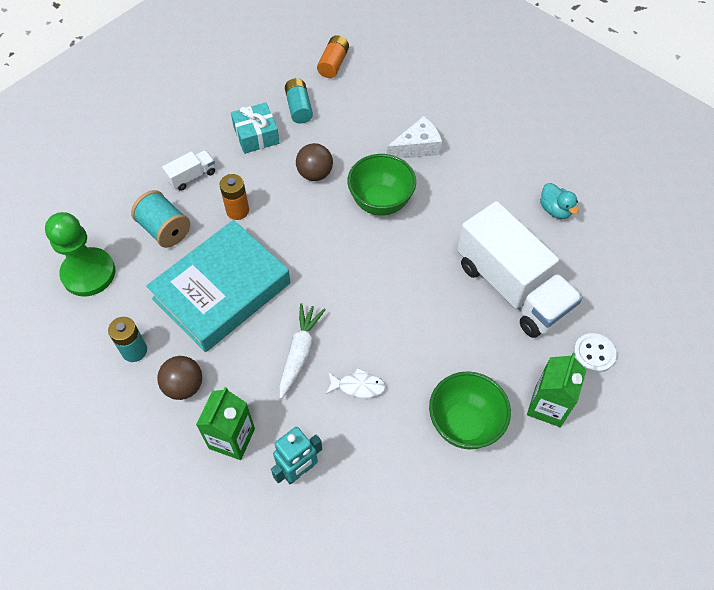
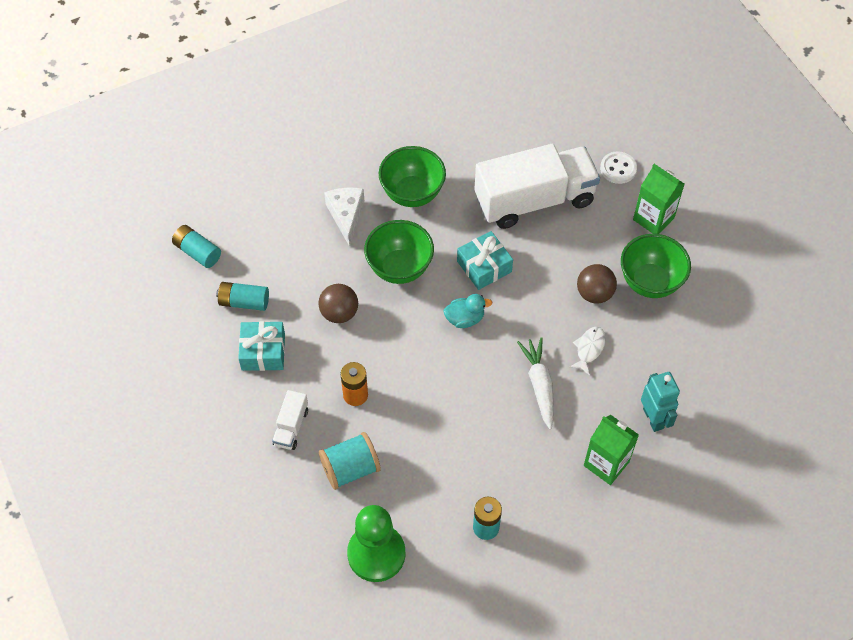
camera: 70 degrees left, 0 degrees up
(184, 386) = (540, 491): brown ball -> brown ball (594, 293)
(192, 176) = (291, 427): white truck -> white truck turned 150 degrees counterclockwise
(221, 290) = (446, 433): turquoise book -> none
(300, 353) = (539, 385): white carrot -> white carrot turned 45 degrees clockwise
(333, 64) = (197, 252): orange battery -> turquoise battery
(413, 267) = (484, 266): none -> turquoise gift
(466, 187) = (412, 194): none -> green bowl
(555, 210) = (467, 137): turquoise duck -> turquoise duck (465, 319)

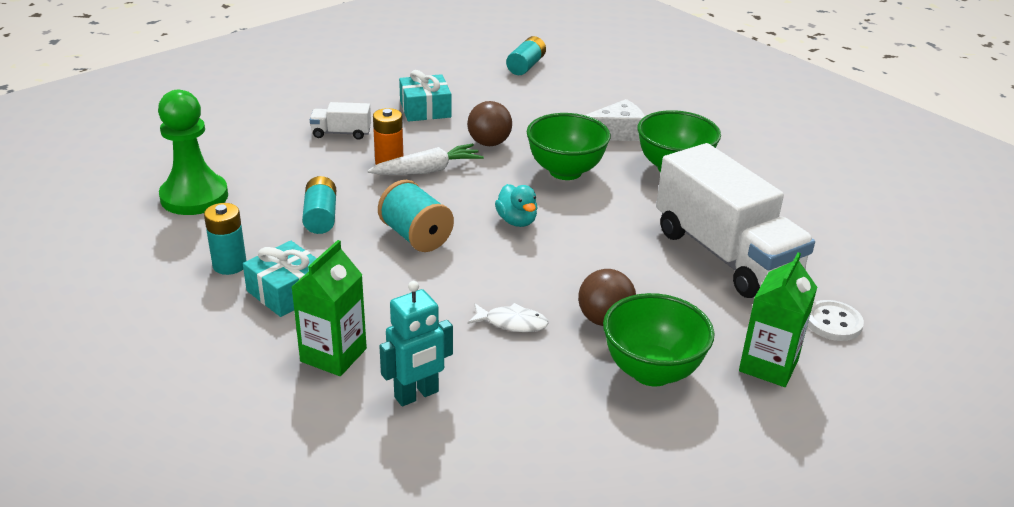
camera: 75 degrees right, 25 degrees down
(244, 302) = (480, 93): turquoise battery -> turquoise battery (321, 217)
(350, 469) = (297, 170): turquoise spool -> turquoise spool (416, 236)
(484, 266) = (599, 227): turquoise gift -> turquoise gift (287, 292)
(539, 385) = (441, 286): white carrot -> white carrot (427, 171)

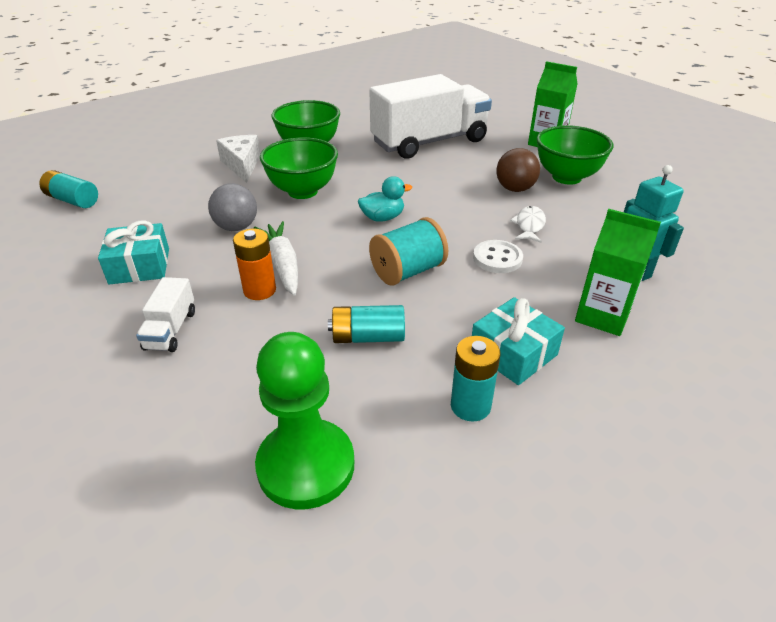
camera: 85 degrees left, 5 degrees up
(489, 143) = (236, 227): brown ball -> grey ball
(833, 322) = (499, 121): white button -> white button (497, 258)

